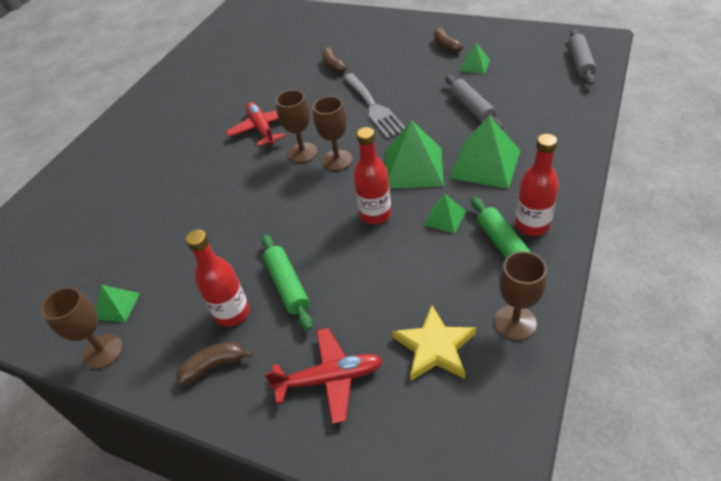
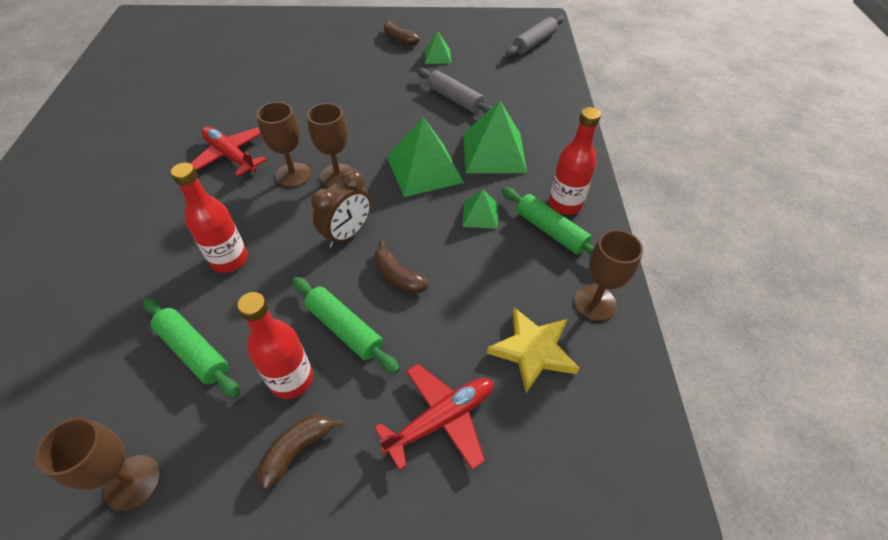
camera: 30 degrees left, 5 degrees up
(117, 306) = (127, 416): green pyramid -> none
(176, 273) = (194, 351): none -> green rolling pin
(323, 210) = (347, 234): none -> brown clock
(333, 65) = (285, 74): brown banana -> brown banana (398, 276)
(374, 107) = (352, 113): grey fork -> none
(375, 214) = (407, 226): red bottle -> red bottle (229, 259)
(580, 63) = (534, 43): grey rolling pin -> grey rolling pin turned 60 degrees clockwise

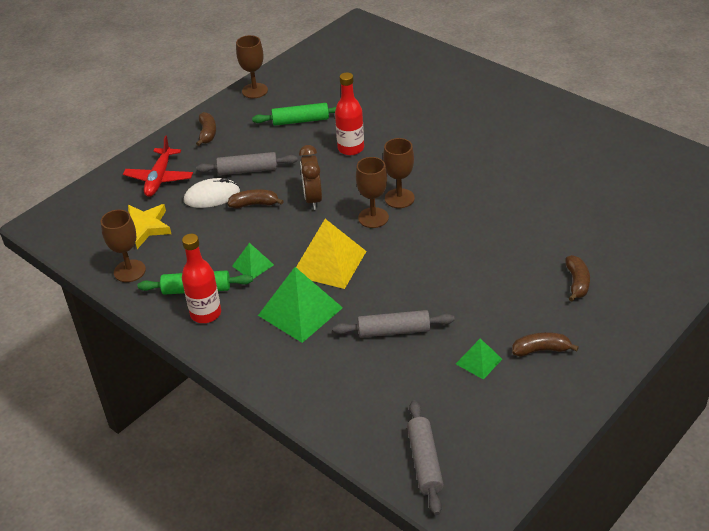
camera: 135 degrees right, 10 degrees down
(230, 156) = (455, 178): red plane -> none
(291, 379) = (243, 143): red bottle -> none
(319, 49) = (577, 283): none -> brown banana
(344, 329) = (248, 170): green rolling pin -> grey rolling pin
(421, 327) = (212, 196): none -> white mouse
(424, 169) = (329, 263): green pyramid -> yellow pyramid

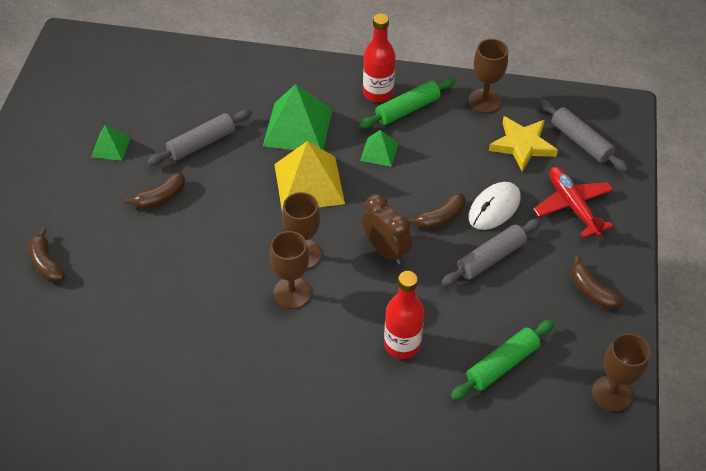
camera: 145 degrees right, 10 degrees up
(424, 462) = (116, 58): grey rolling pin -> grey rolling pin (581, 141)
(541, 350) = (58, 178): brown banana -> brown banana (160, 198)

